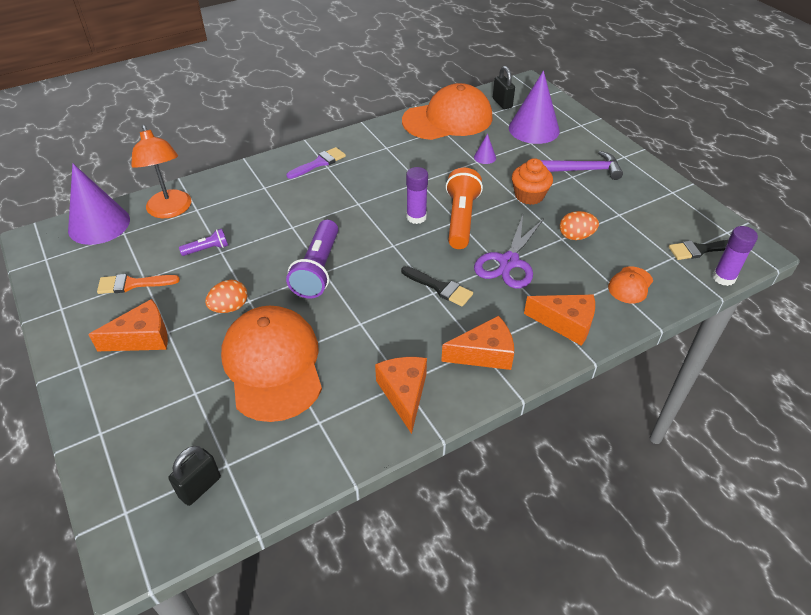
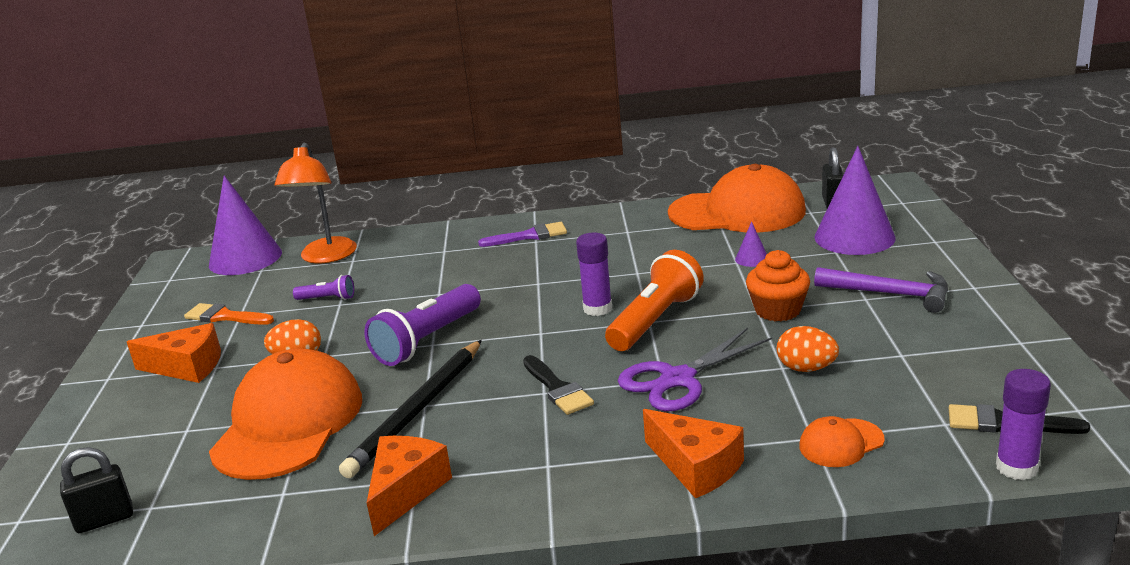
camera: 30 degrees right, 20 degrees down
(360, 329) = (418, 410): none -> black pencil
(484, 354) = (548, 474): orange cheese -> none

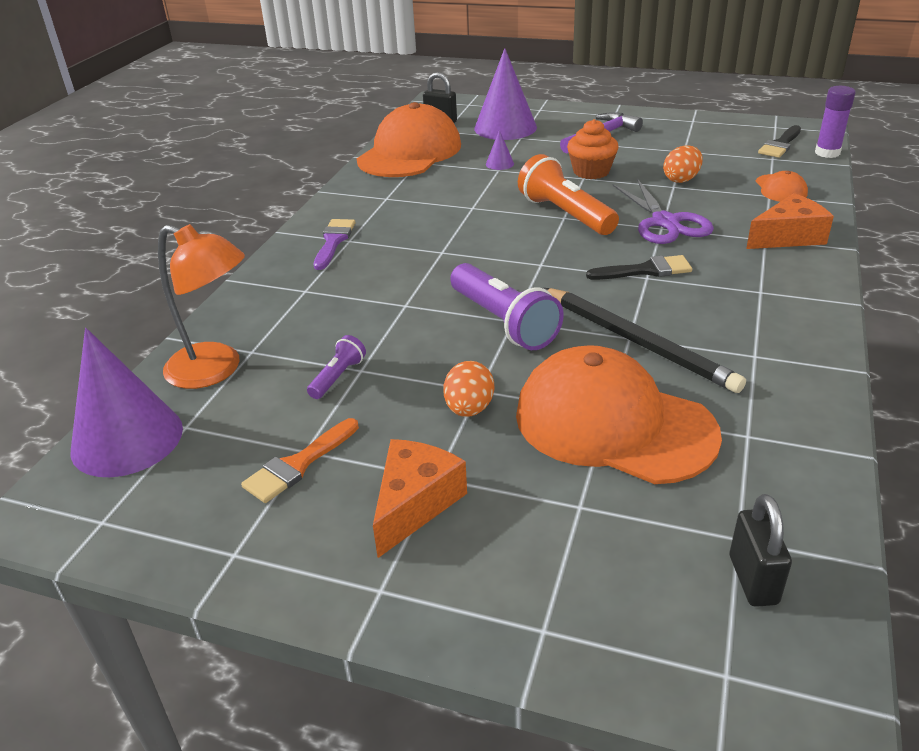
camera: 70 degrees left, 10 degrees up
(406, 491) = (772, 362): orange cheese -> none
(597, 309) = (521, 233): purple glue stick -> none

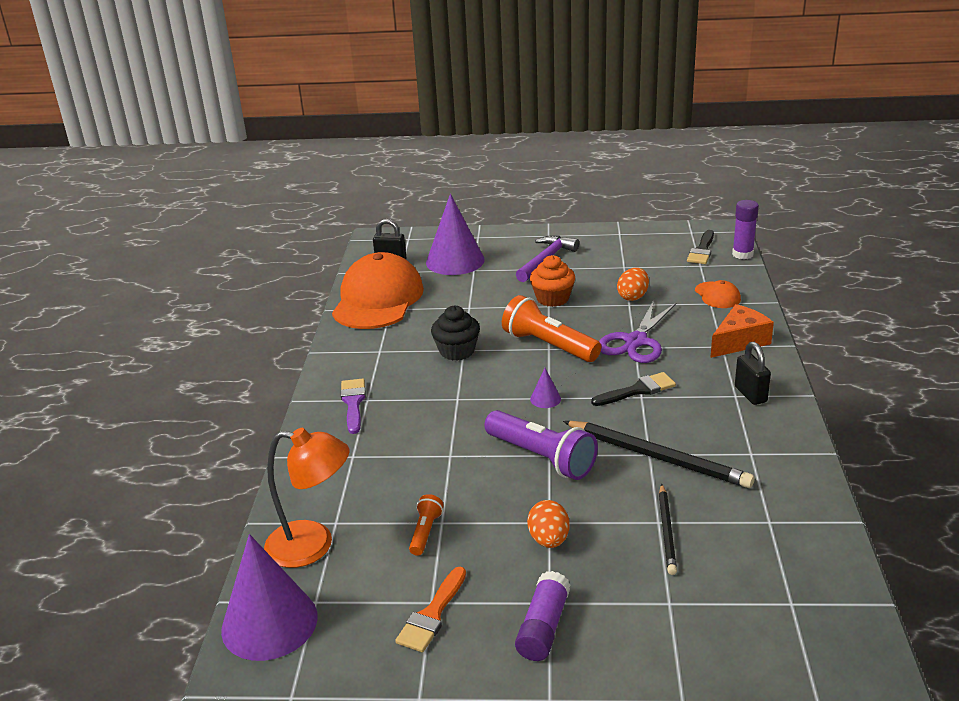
camera: 15 degrees left, 5 degrees down
(338, 377) = (425, 532): purple flashlight -> orange flashlight
(415, 504) = (543, 627): orange cheese -> purple glue stick
(464, 208) = (457, 351): none -> black cupcake
(499, 164) = (467, 301): purple cone -> purple cone (545, 399)
(613, 424) = (667, 531): orange cap -> black pencil
(665, 222) = (636, 341): purple scissors -> purple scissors turned 60 degrees clockwise
(753, 579) = (812, 632): black padlock -> black padlock (750, 394)

